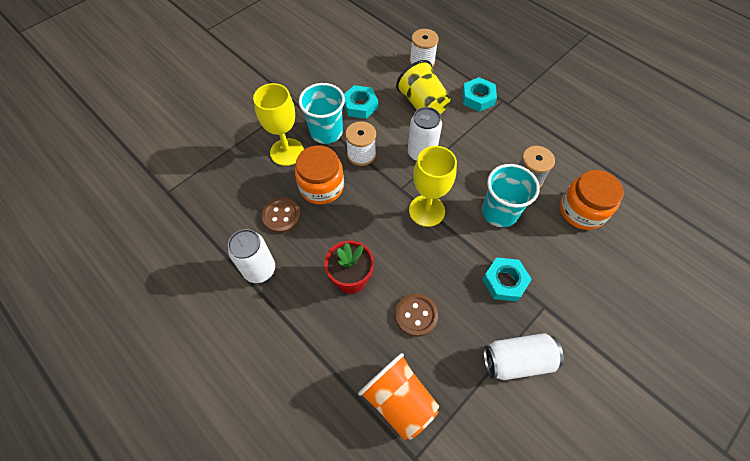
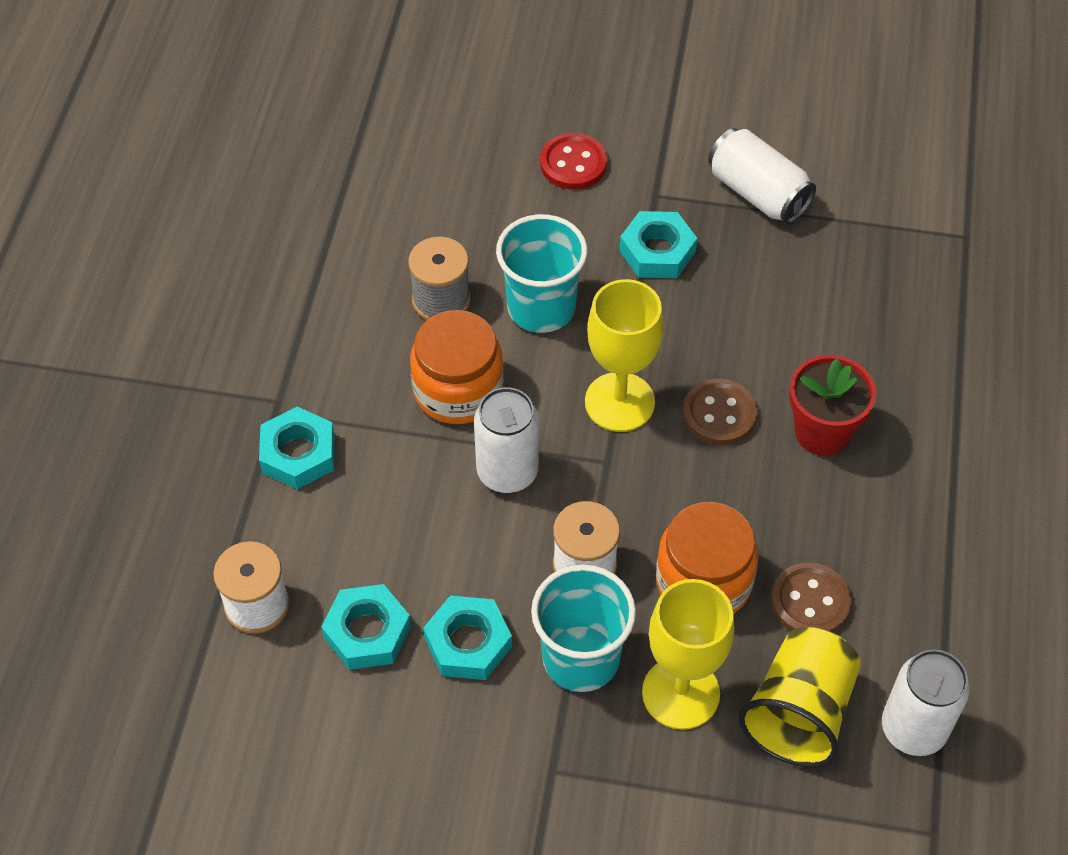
camera: 125 degrees left, 5 degrees down
(259, 270) = (921, 563): white can -> white can (913, 729)
(387, 83) = (367, 632): none -> turquoise nut
(398, 400) = (922, 285): orange cup -> none
(416, 315) = (800, 325): brown button -> brown button (719, 414)
(422, 104) = (383, 536): yellow cup -> yellow cup (799, 713)
(581, 211) = (453, 211): orange jar -> orange jar (458, 390)
(588, 281) = (573, 164): none -> red button

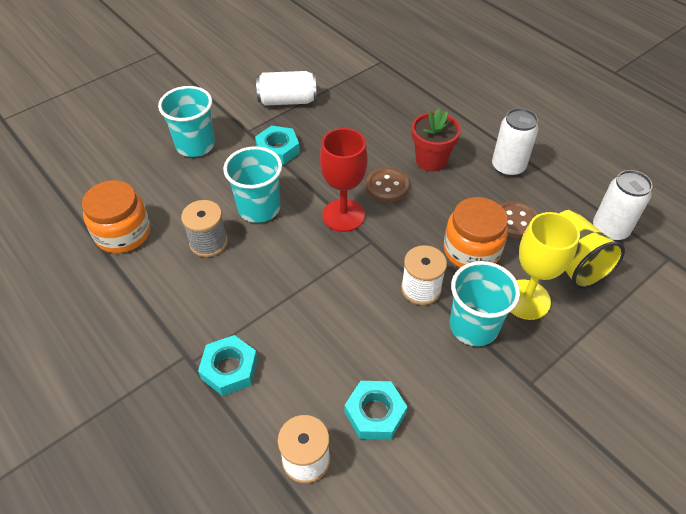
camera: 50 degrees left, 5 degrees down
(458, 390) = (268, 271): orange jar -> orange jar (123, 233)
(468, 643) = (423, 369): turquoise nut -> none
(507, 472) = (337, 284): white can -> white can (508, 167)
(573, 164) = (195, 145): red button -> turquoise cup
(619, 402) = (343, 215): yellow goblet -> red goblet

